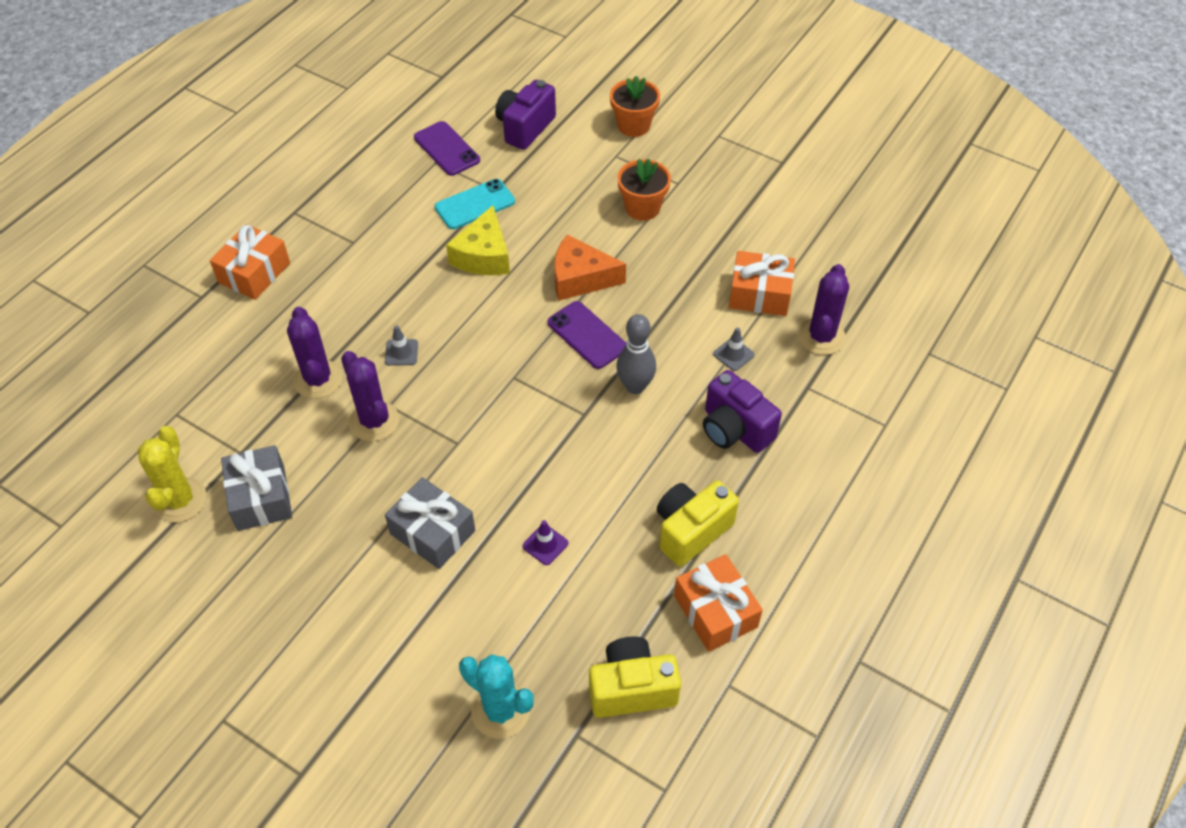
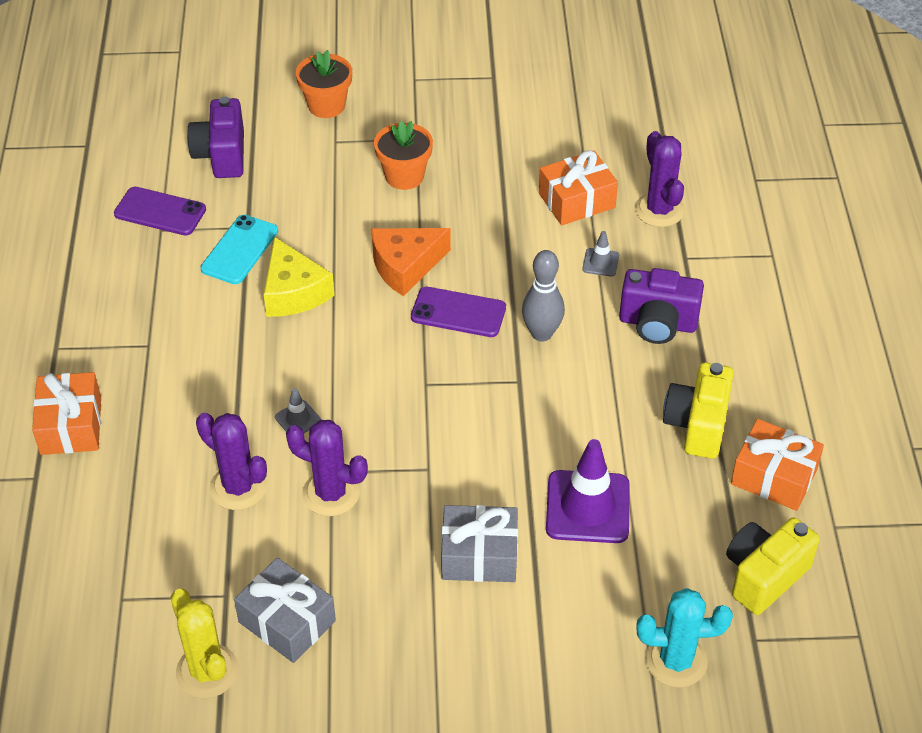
camera: 35 degrees left, 5 degrees down
(545, 545) = (587, 507): purple traffic cone -> purple traffic cone, size x2.15

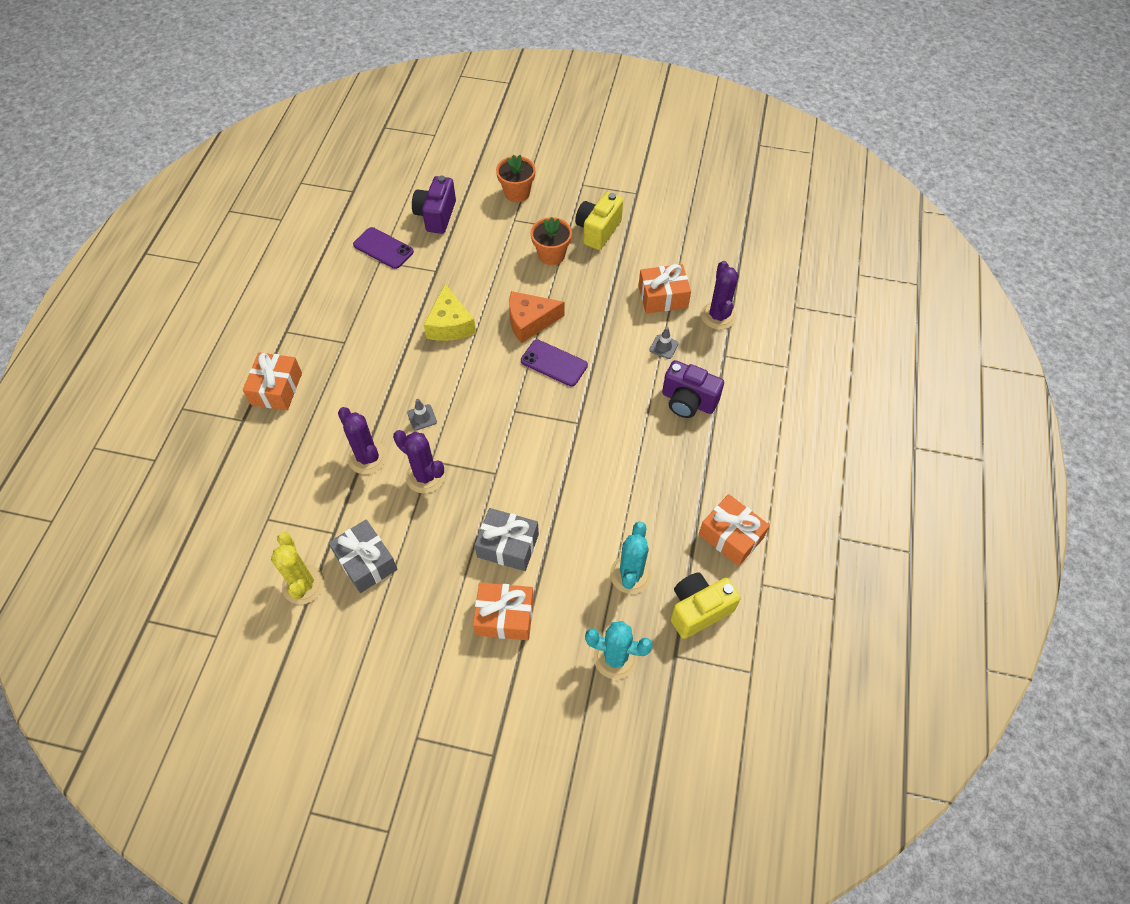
camera: 15 degrees right, 10 degrees up
(240, 250) = (425, 286): turquoise phone -> none
(508, 645) = (505, 616): none -> orange gift
(541, 333) = (605, 391): grey bowling pin -> none
(587, 507) = (593, 528): purple traffic cone -> none
(659, 553) = (630, 574): none -> turquoise cactus
(697, 425) = (690, 484): yellow camera -> yellow camera (598, 231)

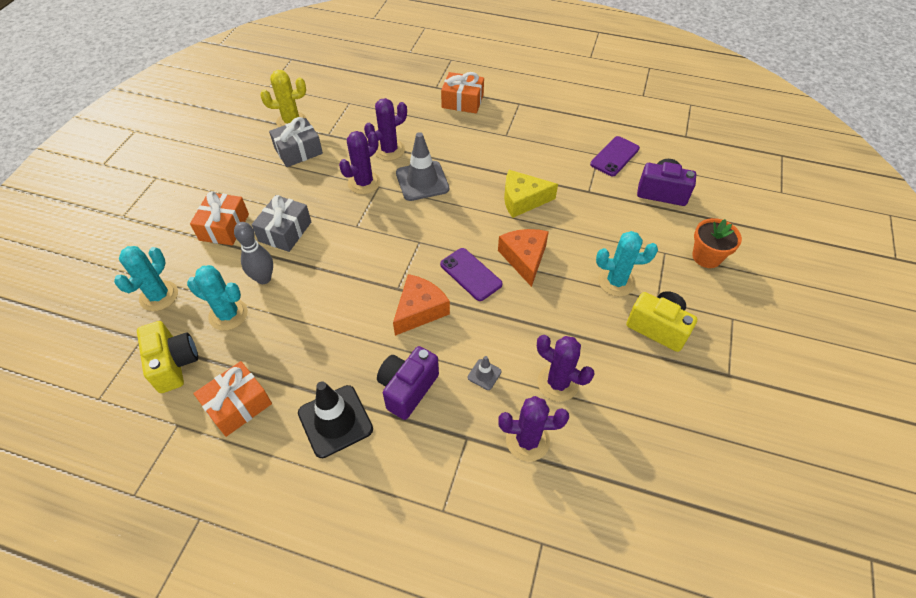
camera: 95 degrees right, 5 degrees down
(422, 417) = (422, 181): grey traffic cone -> grey traffic cone, size x2.15
(551, 255) = (616, 281): orange flower pot -> turquoise cactus
(554, 363) = (470, 274): purple phone -> purple phone turned 75 degrees counterclockwise
(578, 551) = (264, 278): none -> grey bowling pin
(602, 401) = (419, 310): none -> orange cheese
(663, 297) = (557, 383): orange gift -> purple cactus
(730, 452) = (335, 421): none -> black traffic cone

